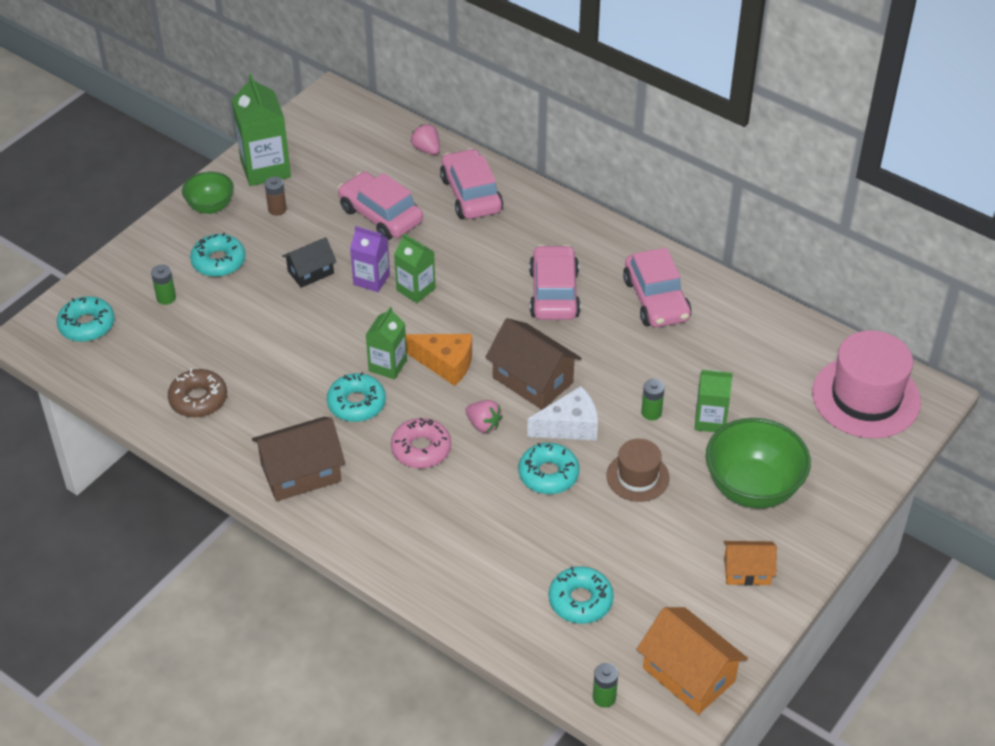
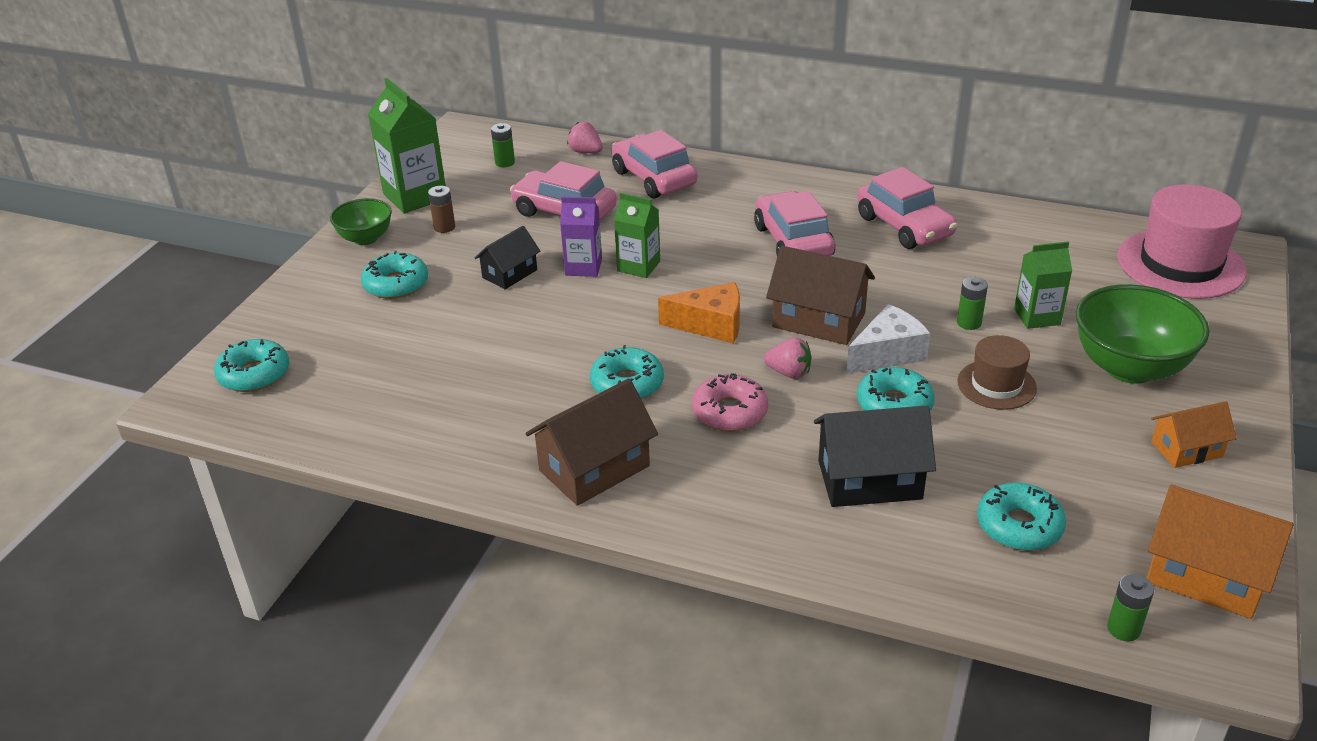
camera: 15 degrees left, 10 degrees down
(166, 298) = (345, 329): green battery -> green battery (505, 162)
(198, 399) = (427, 419): brown donut -> none
(387, 365) = (644, 340): green carton -> none
(494, 535) = (869, 480): none -> black house

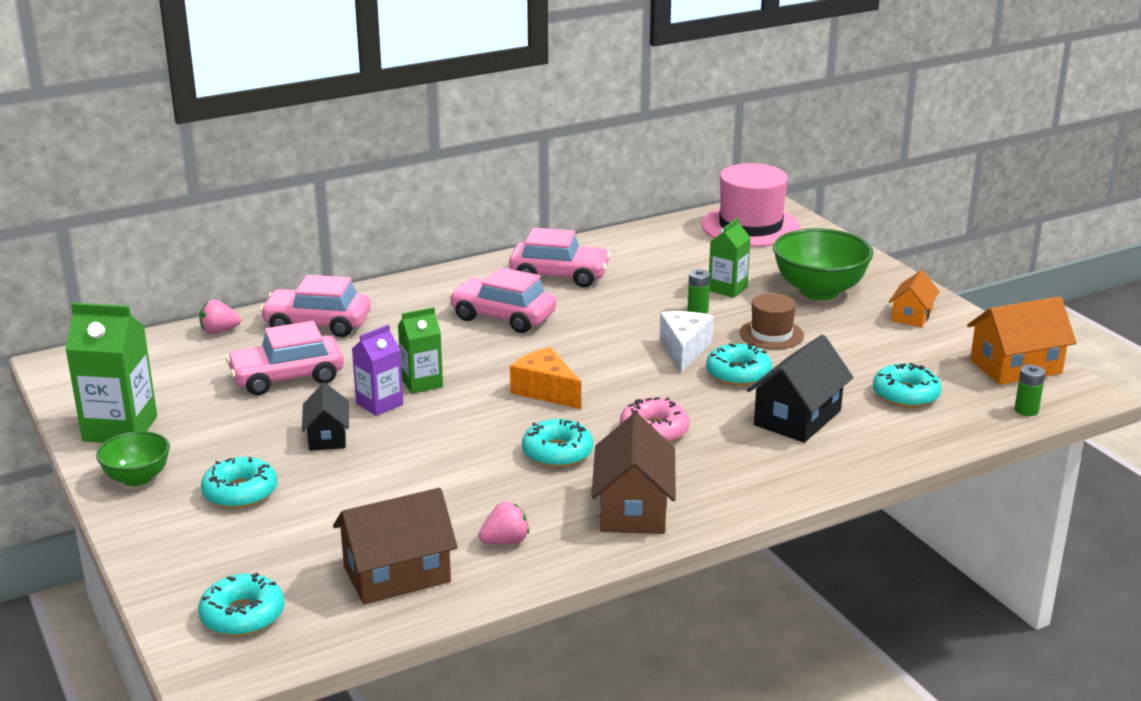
camera: 50 degrees left, 10 degrees down
(444, 227) = (199, 436): brown battery -> none
(505, 162) = (158, 369): green battery -> none
(711, 325) = (545, 391): orange cheese -> orange cheese turned 90 degrees counterclockwise
(789, 373) = (647, 390): pink strawberry -> pink strawberry (505, 541)
(818, 320) = (609, 353): brown house -> brown house (397, 574)

